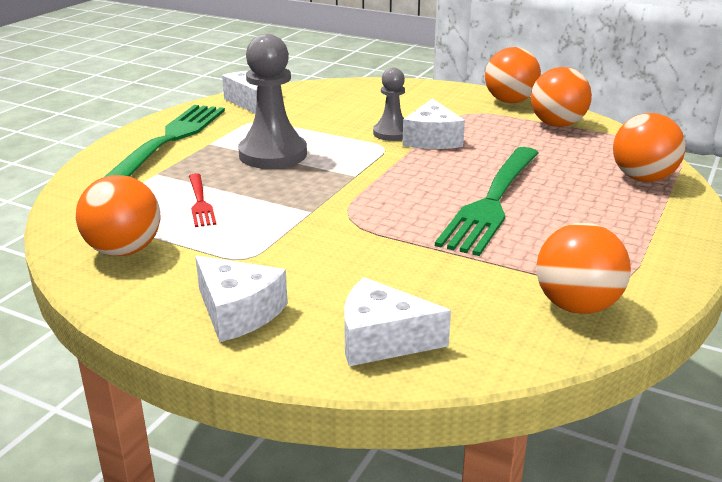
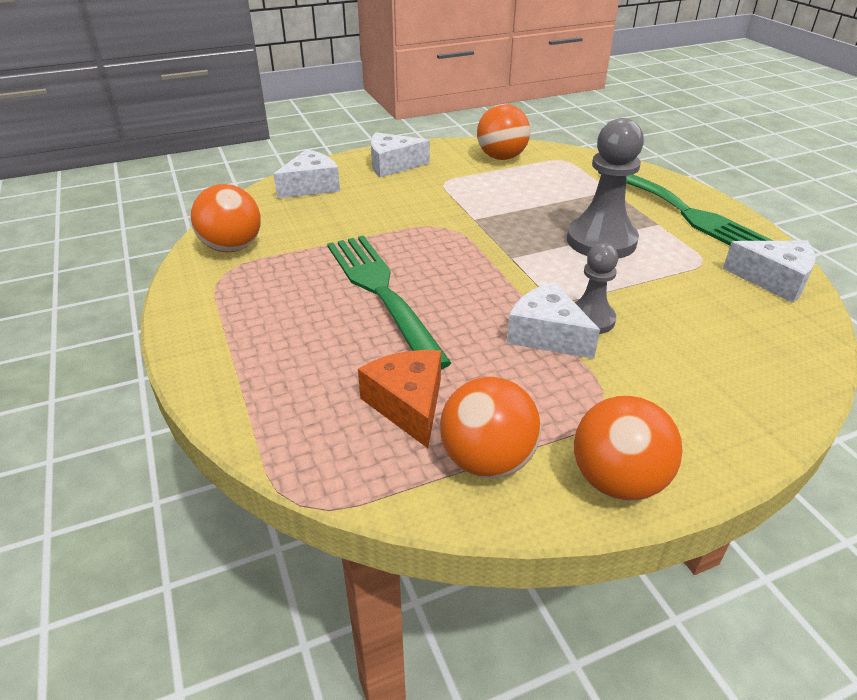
camera: 130 degrees right, 10 degrees up
(200, 202) = (540, 191): red fork -> none
(567, 152) = (408, 405): none -> orange cheese
(642, 178) = (289, 408): orange ball -> none

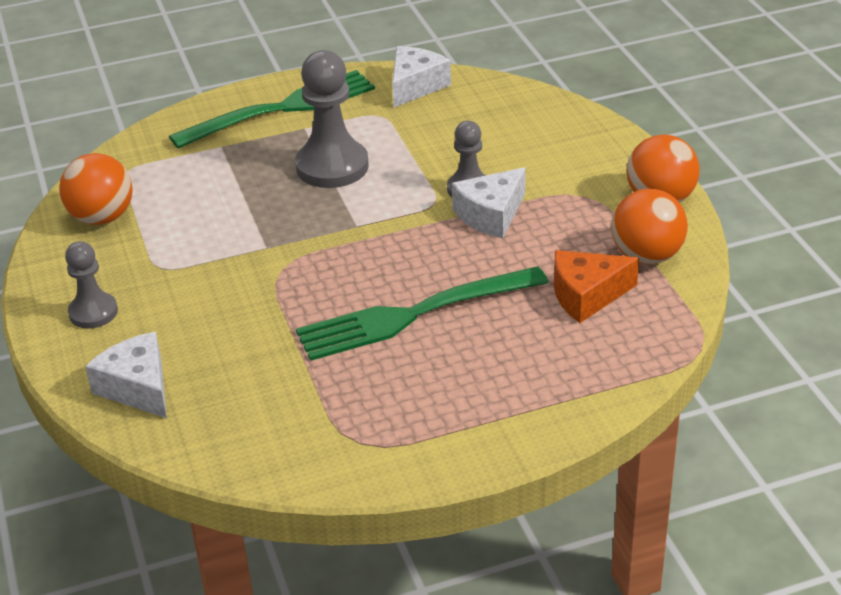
camera: 85 degrees left, 0 degrees up
(232, 247) = (298, 444): orange ball -> none
(392, 165) = (93, 312): white cheese -> grey pawn

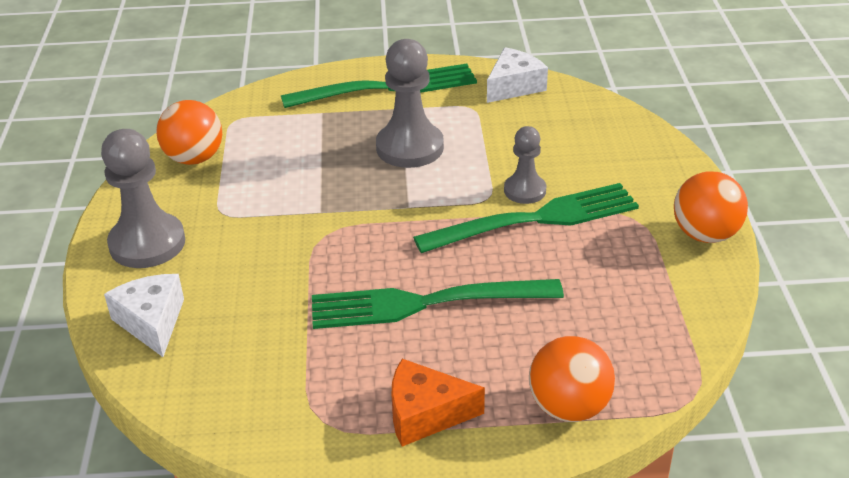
camera: 15 degrees right, 0 degrees up
(93, 312) = (147, 243): grey pawn -> grey pawn, size x1.70
(491, 215) = (536, 219): white cheese -> green fork
(587, 295) = (597, 318): orange cheese -> orange cheese (425, 414)
(646, 256) = (671, 289): orange ball -> orange ball (568, 407)

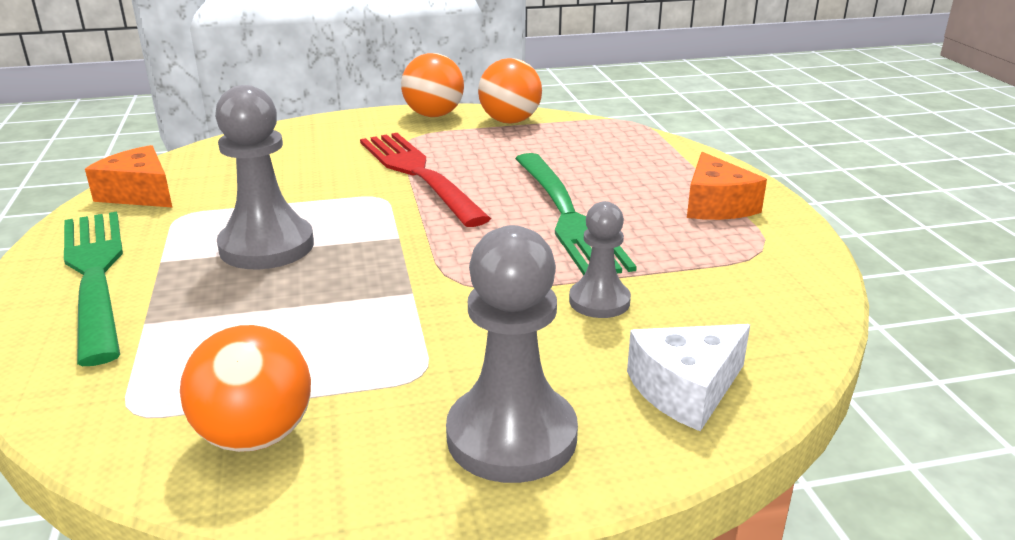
camera: 100 degrees left, 10 degrees down
(514, 86) = (139, 194): white cheese -> orange cheese
(525, 190) = (367, 180): grey pawn -> grey pawn (599, 301)
(536, 219) = (418, 174): green fork -> red fork
(568, 407) = (668, 155): orange ball -> orange ball (510, 121)

